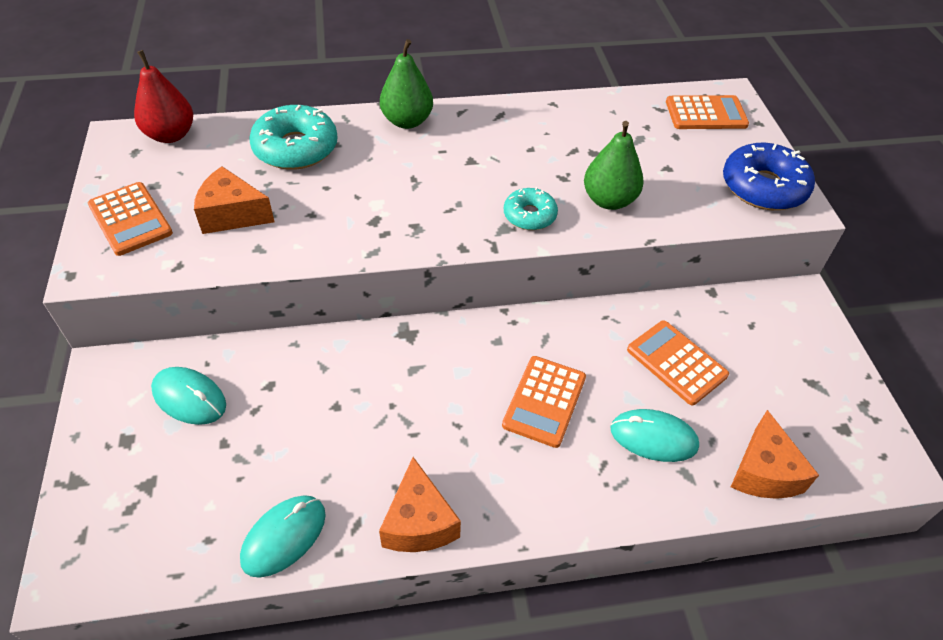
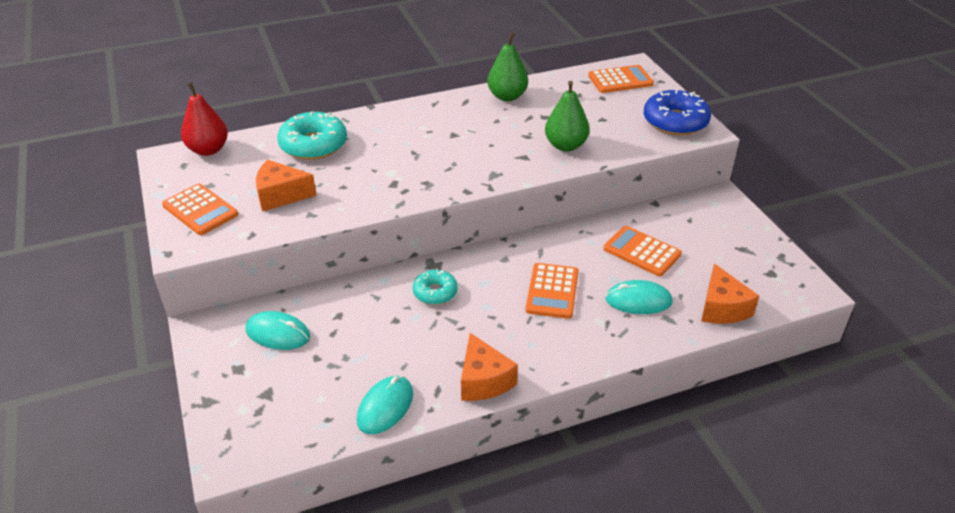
camera: 10 degrees left, 10 degrees down
(407, 121) = (395, 115): green pear -> green pear (507, 96)
(529, 215) = (510, 163): turquoise donut -> turquoise donut (435, 292)

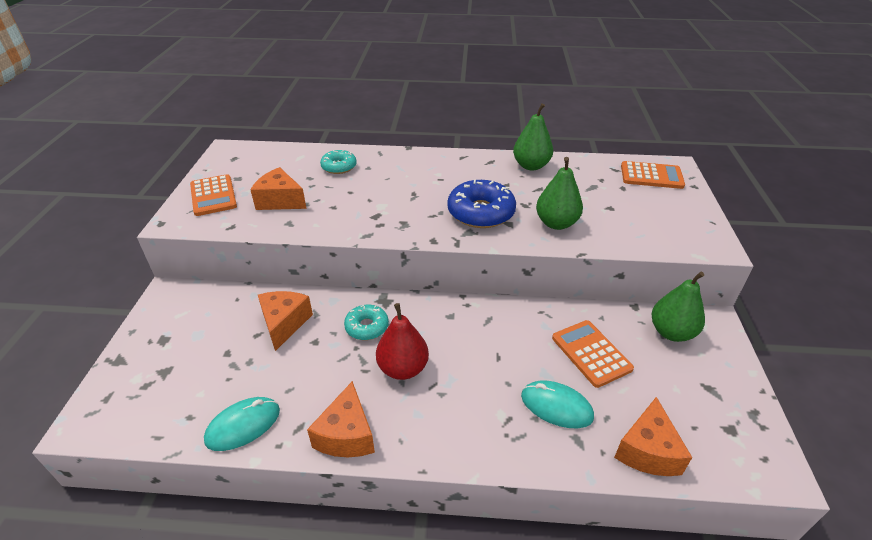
camera: 25 degrees right, 0 degrees up
(208, 150) = (260, 151): red pear -> red pear (403, 368)
(278, 333) = (216, 319): turquoise mouse -> none
(313, 145) = (339, 167): turquoise donut -> turquoise donut, size x0.59
(352, 315) = (284, 323): none -> orange cheese
(552, 291) = (474, 364): orange calculator -> none
(675, 122) = (687, 229): blue donut -> blue donut (481, 212)
(694, 215) = (671, 332): none -> green pear

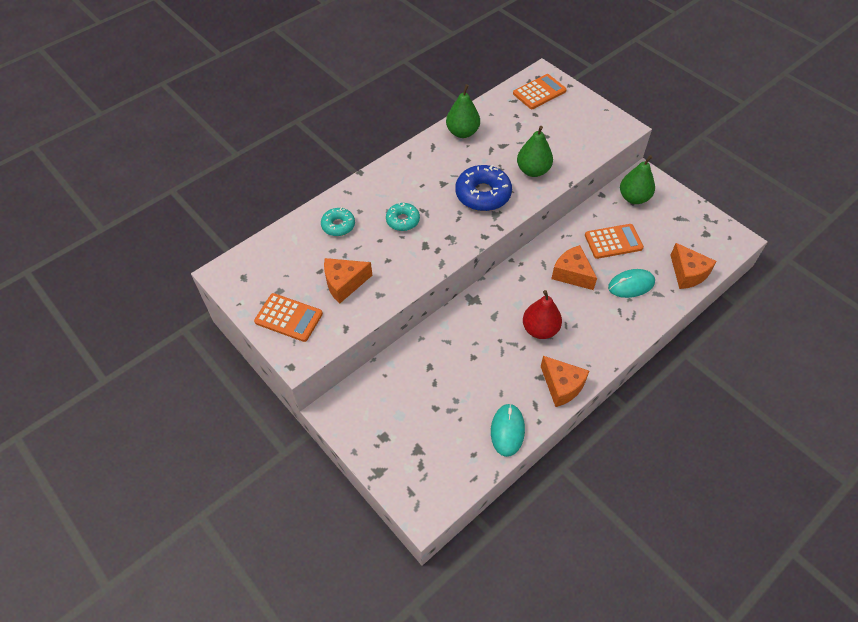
camera: 45 degrees left, 15 degrees up
(284, 323) = (439, 363): orange cheese -> orange cheese (572, 274)
(367, 327) = (488, 323): turquoise donut -> turquoise donut (403, 220)
(591, 353) = (613, 242): orange calculator -> orange calculator turned 150 degrees clockwise

